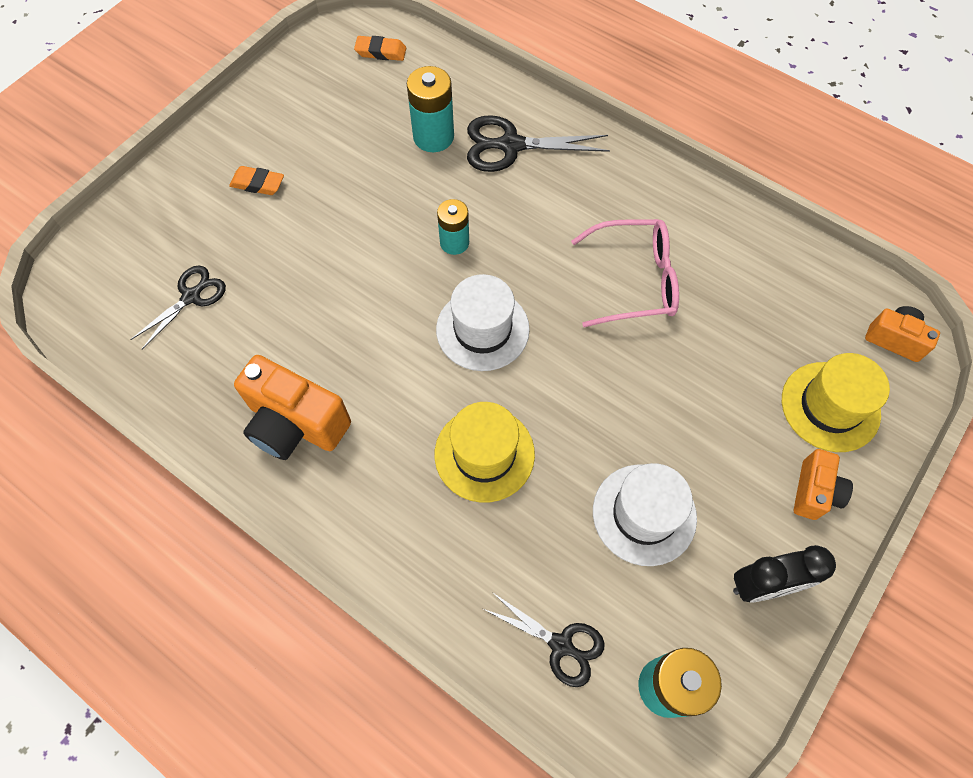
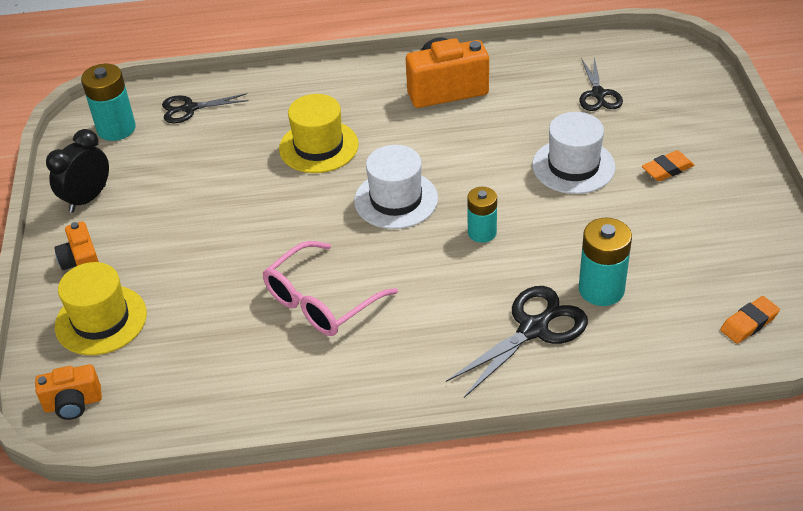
camera: 140 degrees right, 20 degrees down
(644, 514) = (190, 183): white hat -> white hat (573, 166)

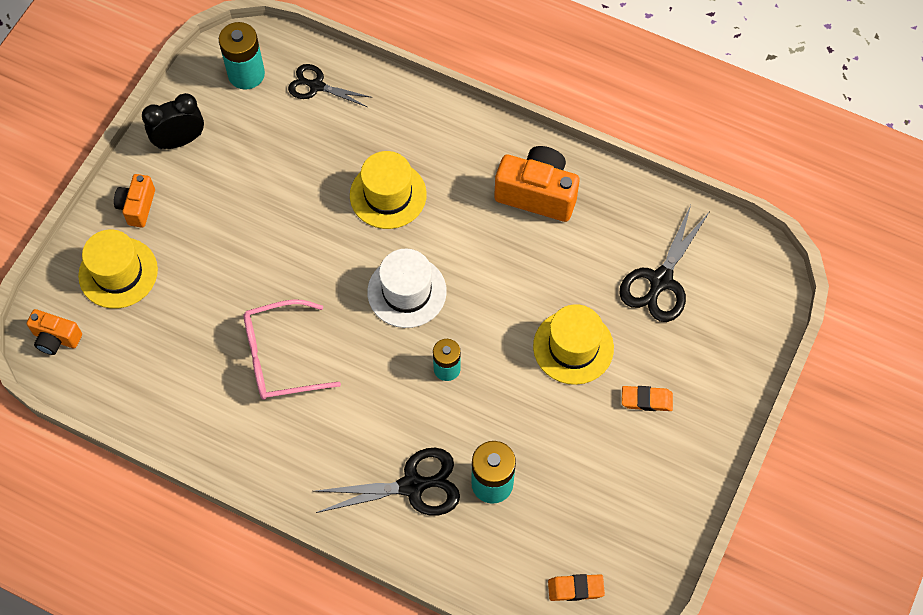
camera: 30 degrees right, 20 degrees up
(573, 166) = (573, 347): white hat -> yellow hat
(598, 94) = (660, 280): black scissors -> black scissors, size x1.52

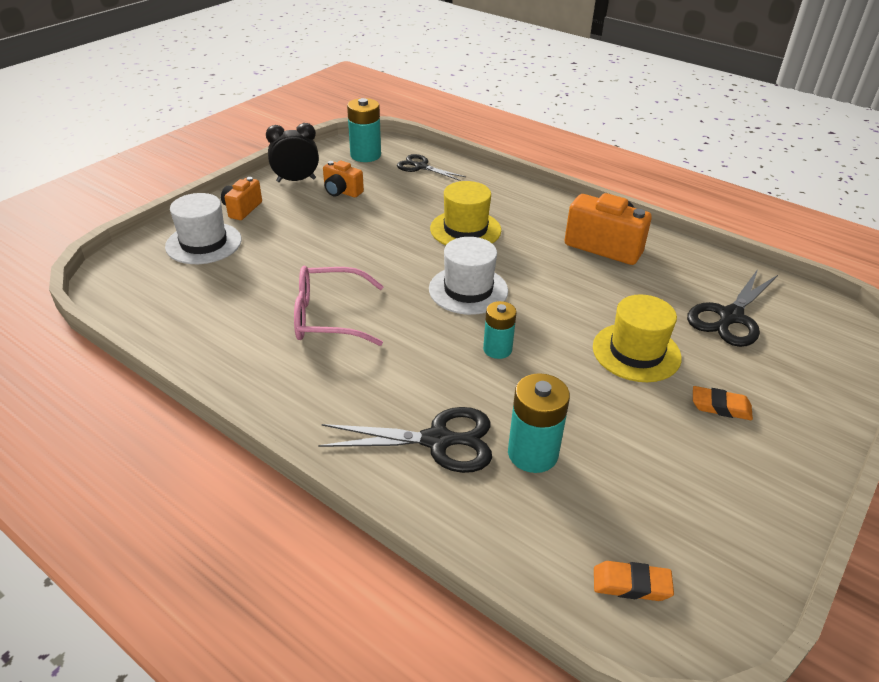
camera: 10 degrees right, 25 degrees down
(56, 338) = (123, 275): orange camera -> orange camera (342, 192)
(118, 273) = (204, 243): yellow hat -> white hat

